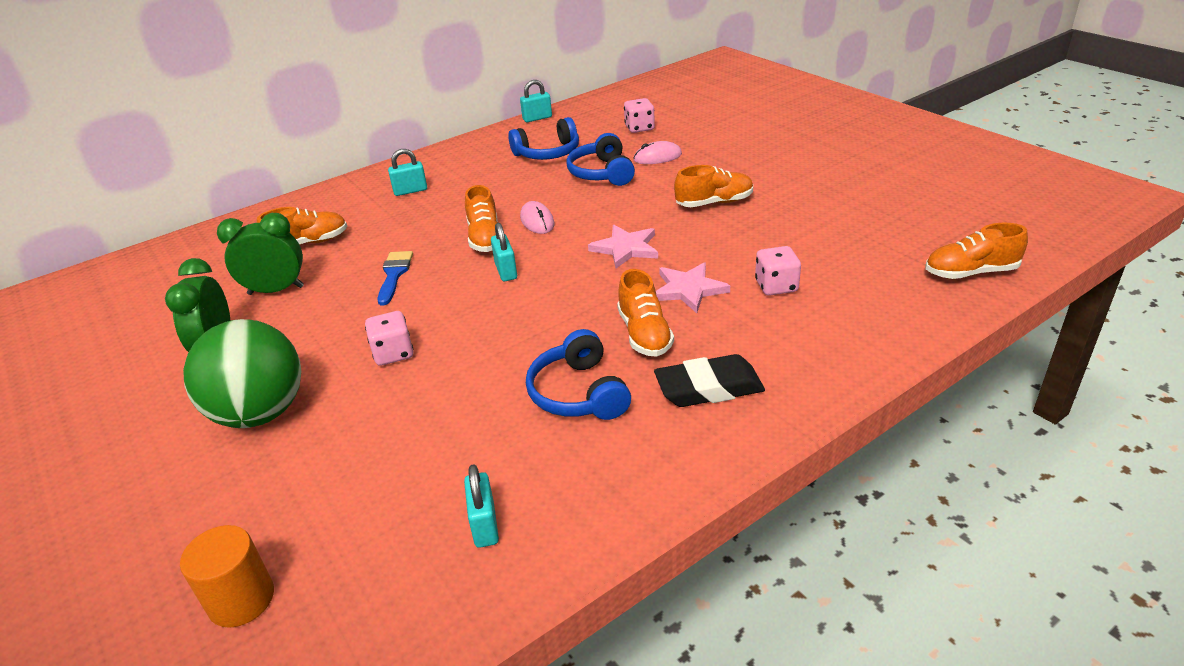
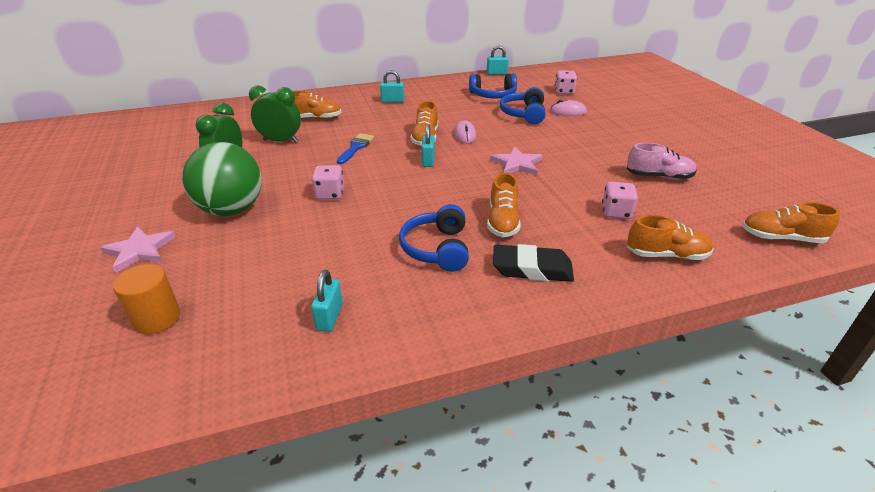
camera: 15 degrees right, 0 degrees up
(688, 289) = (549, 200): pink star -> pink star (139, 251)
(714, 203) = (595, 148): orange shoe -> orange shoe (666, 255)
(806, 225) = (658, 177): none -> pink shoe

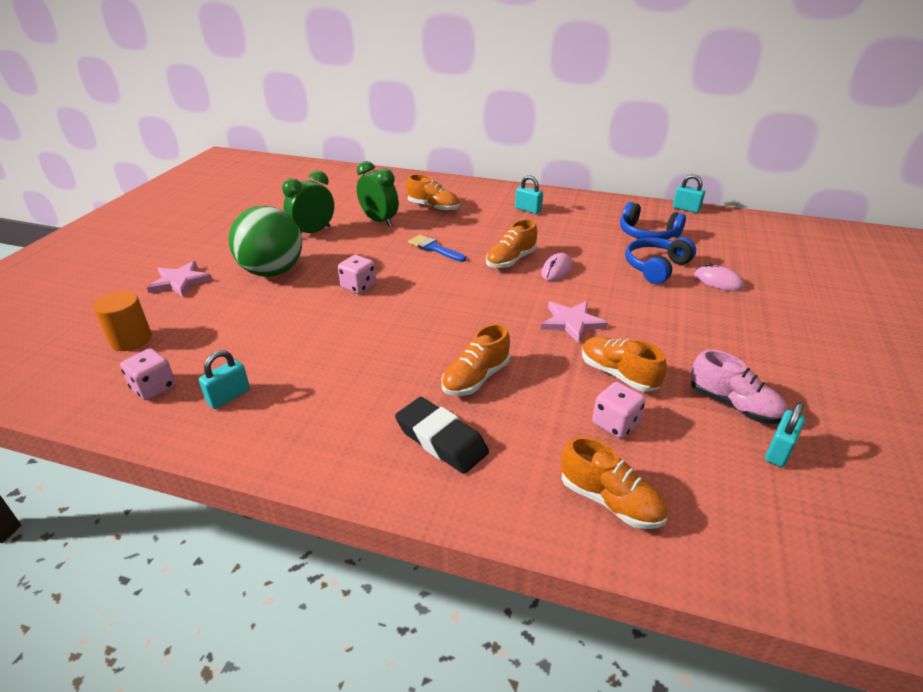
camera: 35 degrees right, 0 degrees up
(356, 147) = (434, 248): blue brush -> blue brush turned 105 degrees counterclockwise
(428, 161) = (484, 285): turquoise padlock -> turquoise padlock (779, 451)
(437, 248) = (382, 377): blue headphones -> none
(564, 91) = (747, 254): pink dice -> pink dice (154, 388)
(781, 238) = (809, 563): orange shoe -> orange shoe (618, 374)

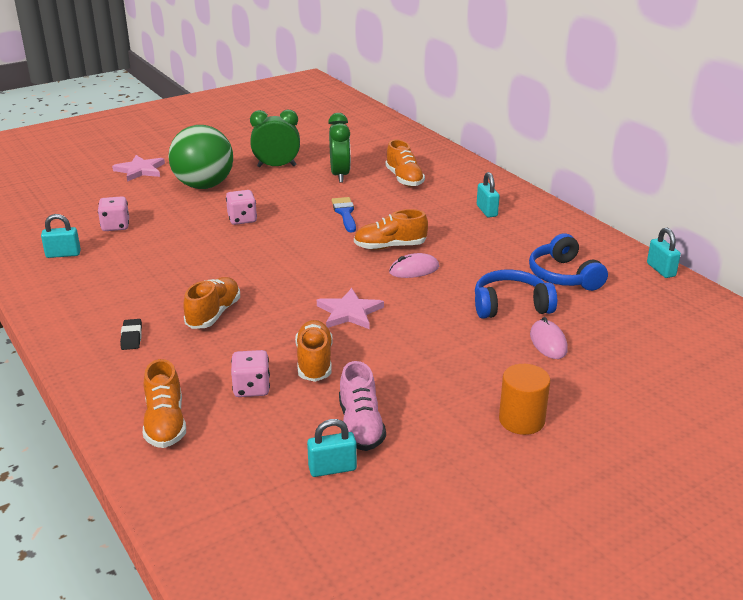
camera: 40 degrees right, 5 degrees down
(131, 340) = (63, 197): orange cylinder -> orange cylinder (521, 420)
(154, 388) = (36, 231): pink dice -> pink dice (115, 226)
(441, 440) = (131, 337): black eraser -> black eraser, size x0.52
(476, 378) = (214, 314): orange shoe -> orange shoe turned 120 degrees clockwise

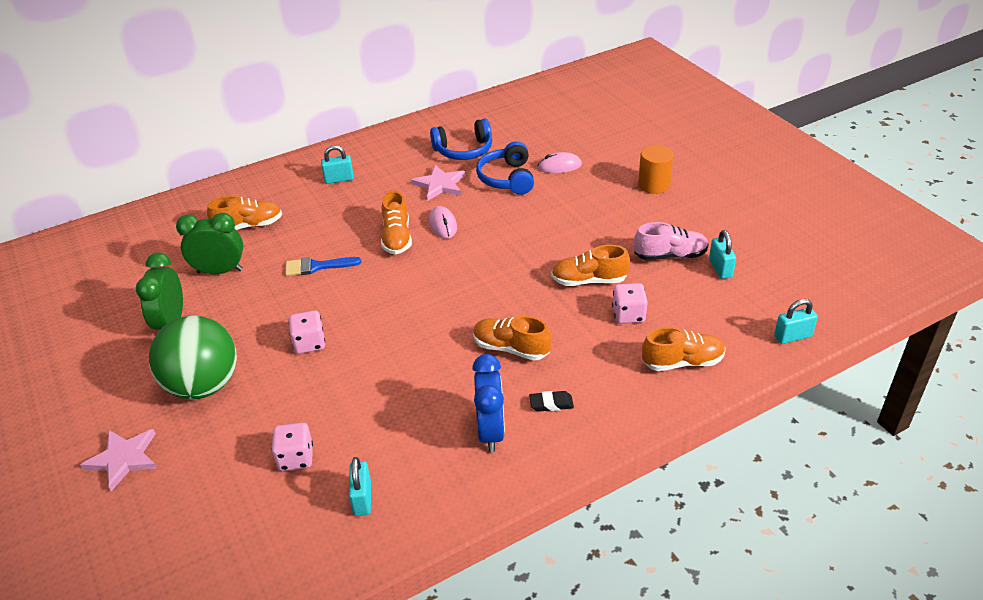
camera: 85 degrees left, 10 degrees up
(109, 306) = (490, 431): none -> blue clock
(349, 312) = (512, 262): pink star -> pink star (440, 185)
(661, 270) = (460, 108): turquoise padlock -> turquoise padlock (792, 336)

